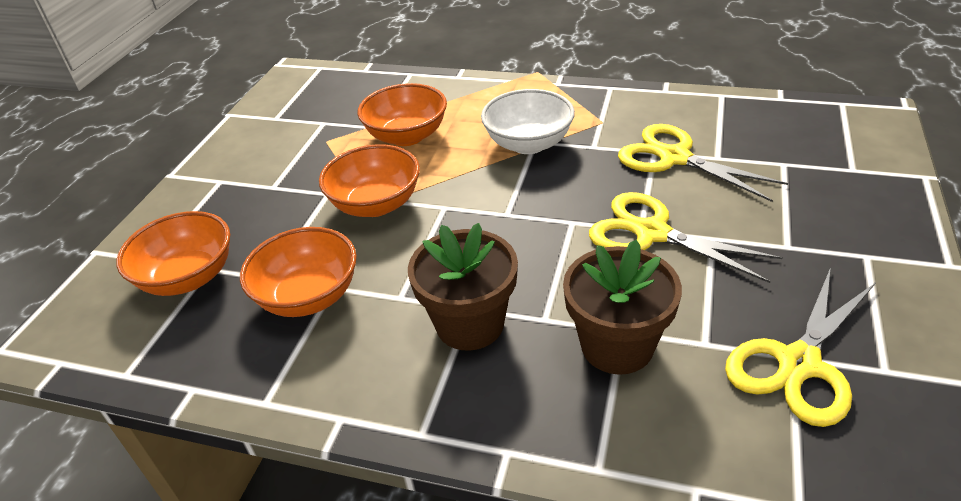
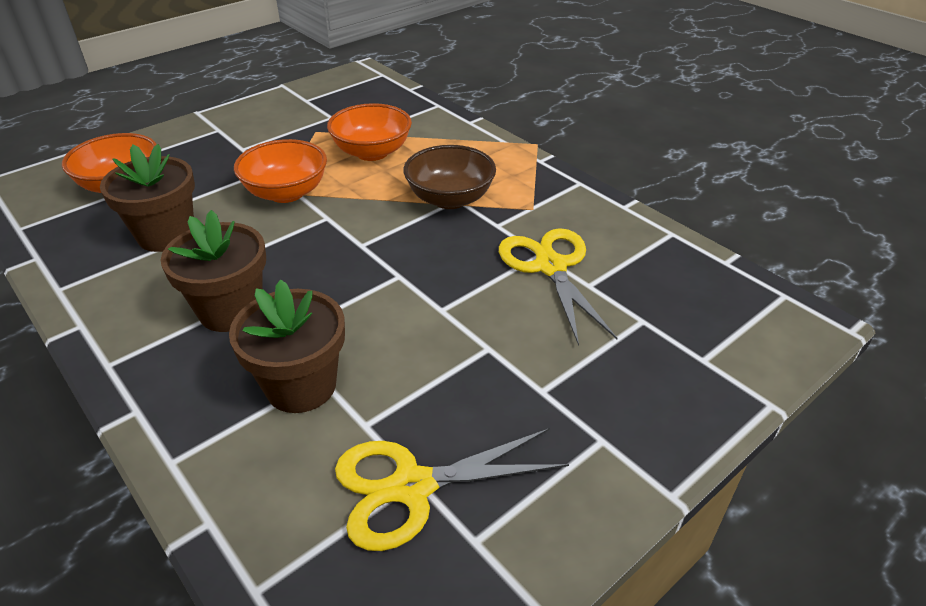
camera: 30 degrees right, 0 degrees up
(309, 296) = (166, 235): orange bowl -> brown flower pot
(528, 144) = (450, 199): white bowl -> brown bowl
(651, 233) = (445, 316): yellow scissors -> none

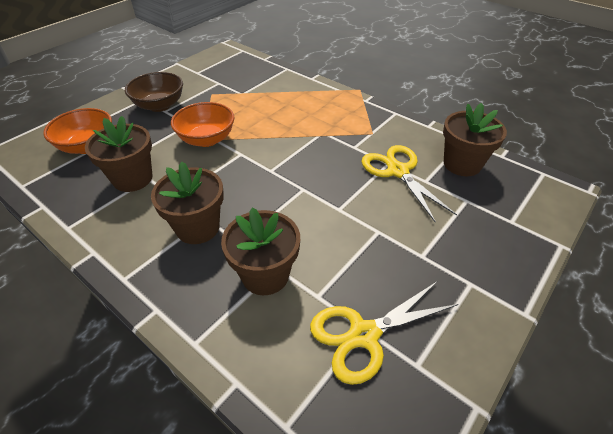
camera: 10 degrees left, 5 degrees up
(372, 152) = (255, 105): orange bowl -> none
(450, 199) = (317, 132): brown bowl -> brown bowl (159, 105)
(656, 267) = (462, 164): none -> brown flower pot

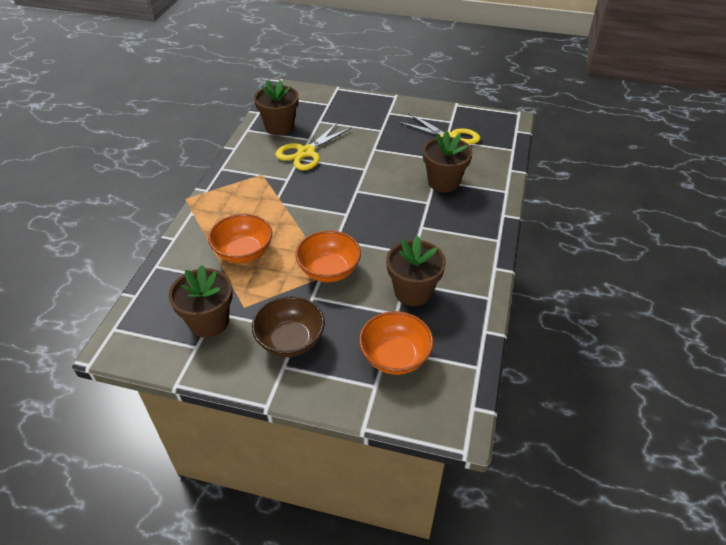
camera: 115 degrees left, 0 degrees up
(198, 227) = (432, 226): brown flower pot -> brown flower pot (209, 322)
(268, 104) = (243, 252): none -> orange bowl

